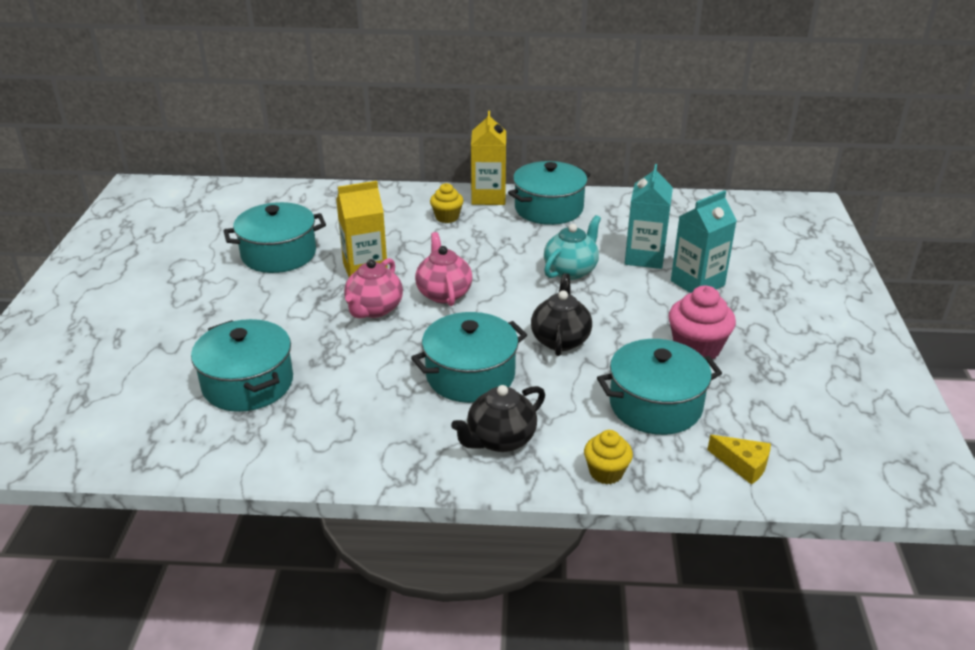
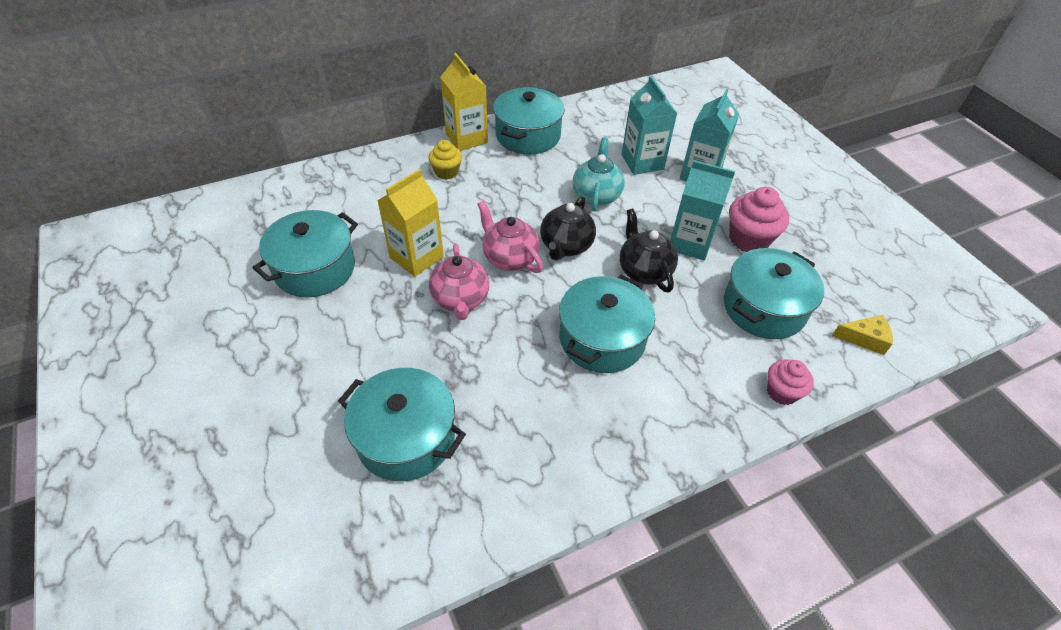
camera: 30 degrees left, 15 degrees up
(500, 440) = (679, 397): black teapot -> black teapot (566, 246)
(606, 472) = (782, 392): yellow cupcake -> pink cupcake
(630, 333) = (690, 243): none -> turquoise carton

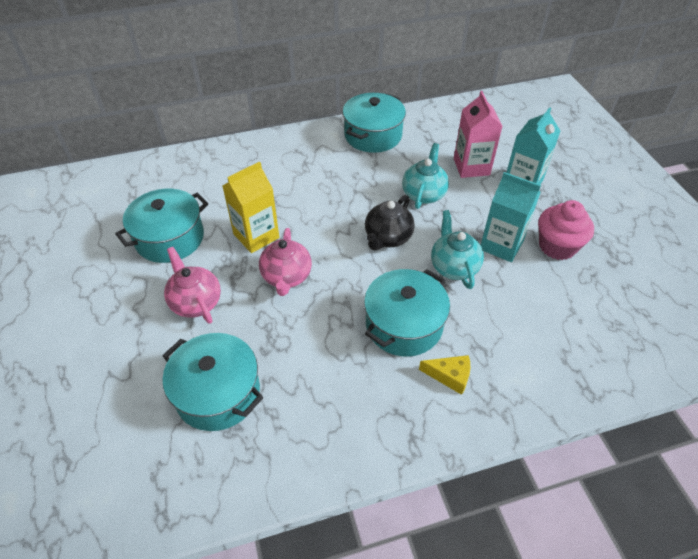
camera: 10 degrees right, 0 degrees up
(446, 172) = (296, 163): yellow cupcake -> none
(466, 138) = (318, 134): yellow carton -> none
(509, 258) = (336, 244): pink teapot -> pink teapot (196, 302)
(642, 162) = (471, 167): turquoise carton -> pink carton
(644, 271) = (454, 267): black teapot -> turquoise teapot
(764, 308) = (558, 312): turquoise pot -> none
(782, 392) = (560, 392): pink cupcake -> none
(864, 338) = (650, 350): yellow cheese -> yellow cheese (450, 376)

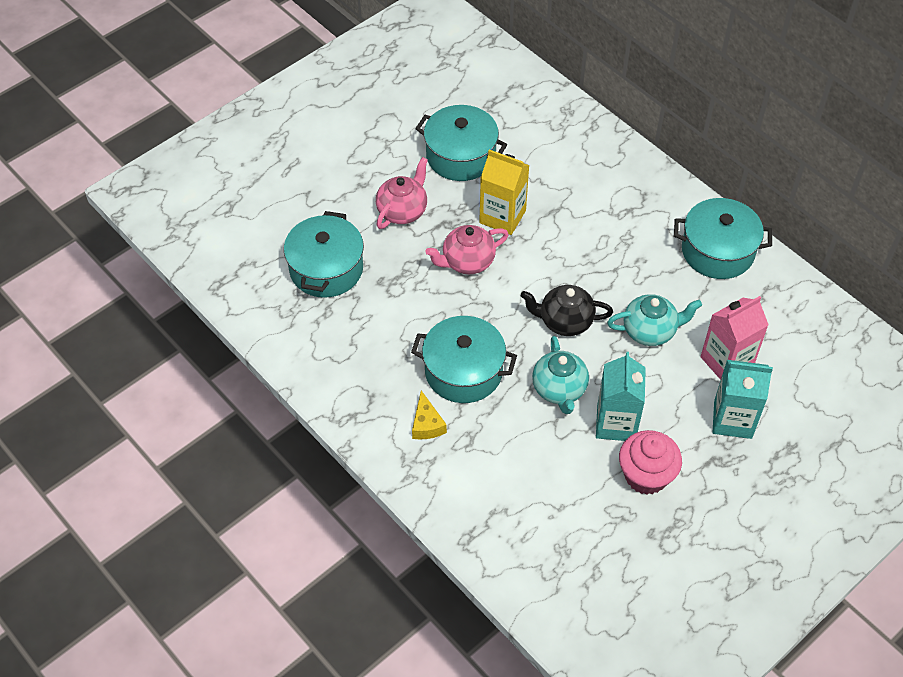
camera: 65 degrees right, 5 degrees up
(454, 267) = (559, 389): turquoise teapot -> turquoise teapot turned 120 degrees clockwise

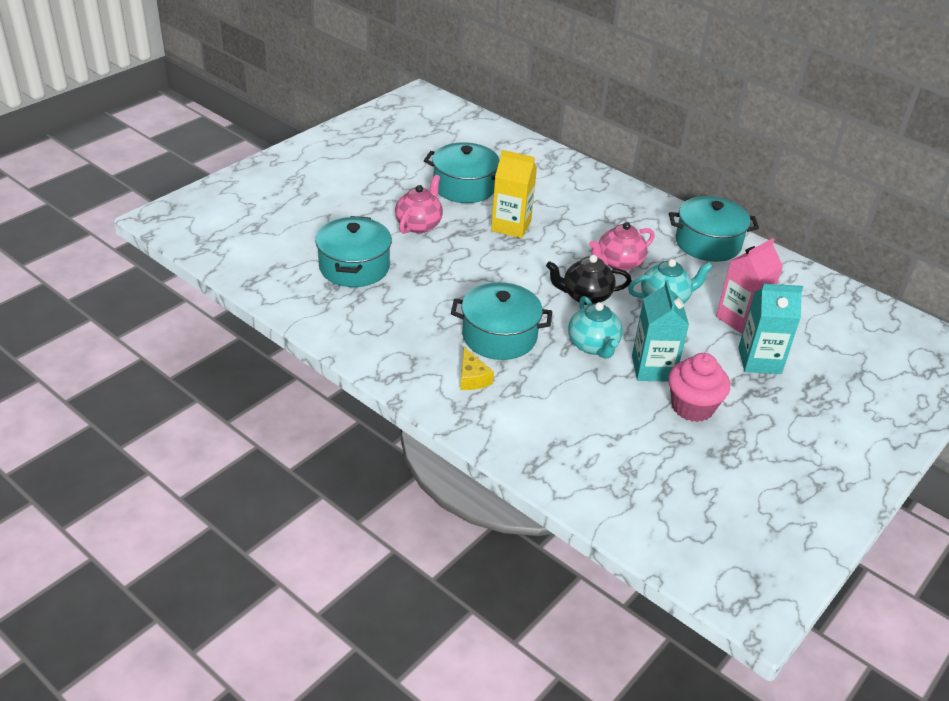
camera: 10 degrees left, 15 degrees down
(467, 261) = (486, 257): pink teapot -> pink teapot (618, 263)

